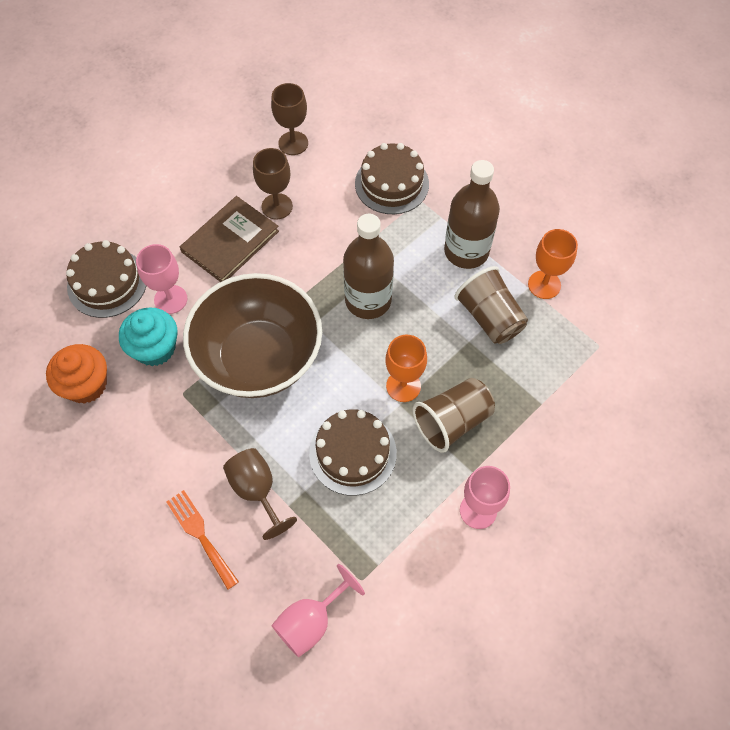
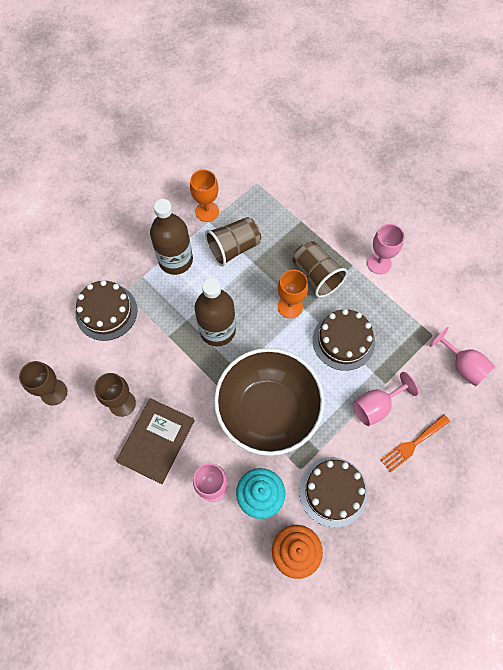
camera: 90 degrees left, 5 degrees up
(107, 283) = (195, 547): brown cake -> brown cake (333, 491)
(230, 241) = (156, 441): brown book -> brown book turned 75 degrees clockwise
(257, 490) = (376, 406): brown goblet -> pink goblet

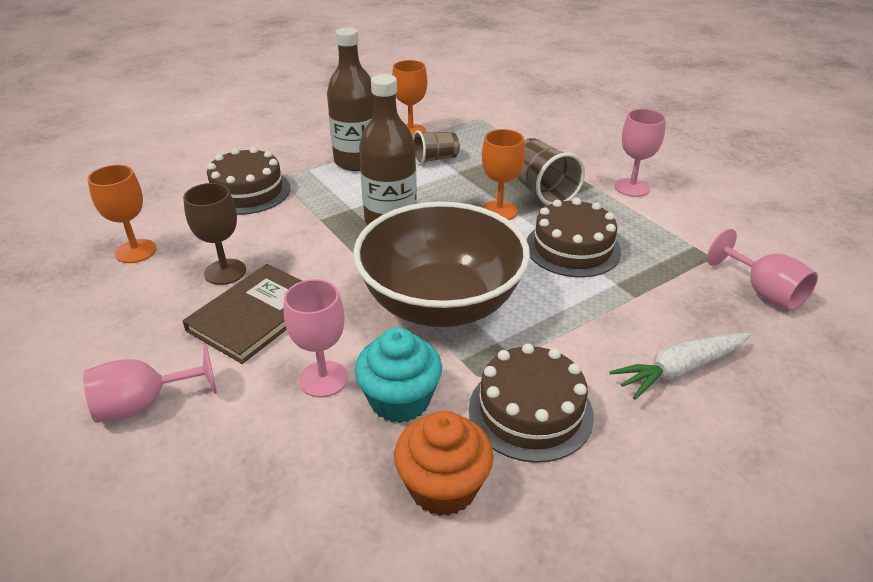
camera: 10 degrees right, 30 degrees down
(54, 392) = (136, 251): brown goblet -> orange goblet
(233, 248) = (435, 159): brown cup -> brown cup, size x0.65
(376, 406) = (618, 319): pink goblet -> pink goblet (144, 404)
(412, 444) = (679, 370): orange fork -> white carrot

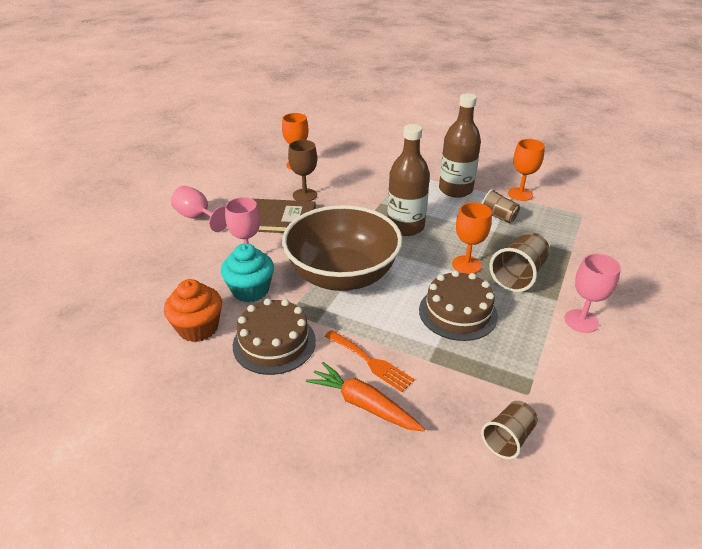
camera: 60 degrees right, 0 degrees up
(248, 191) = (380, 170): brown cake -> none
(614, 339) = (371, 362): none -> orange fork
(679, 370) = (363, 404): white carrot -> orange carrot
(763, 292) = (508, 438): pink goblet -> brown cup

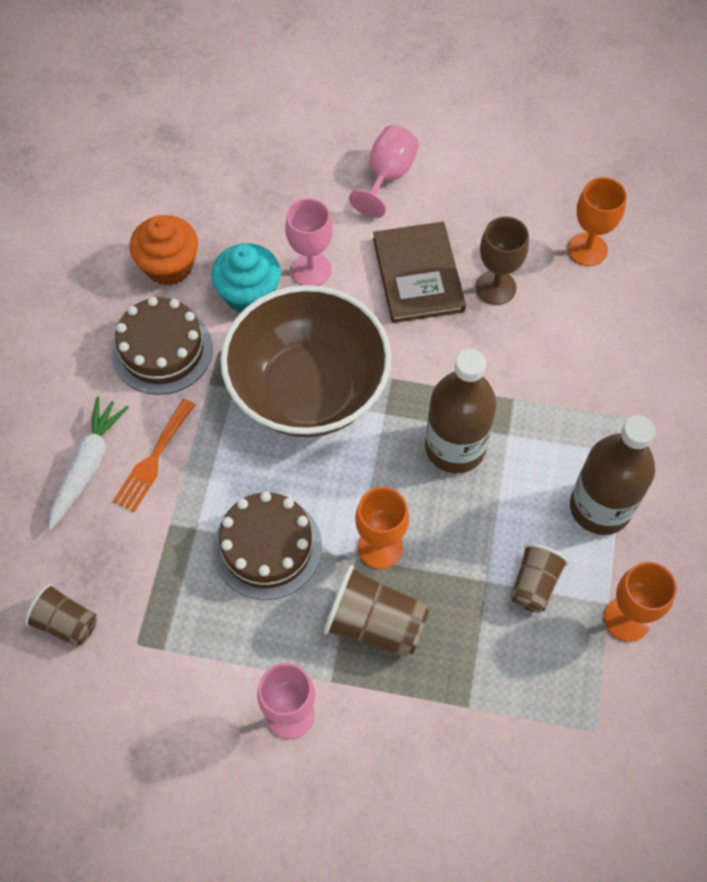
camera: 75 degrees right, 25 degrees up
(363, 404) = (88, 466): orange carrot -> white carrot

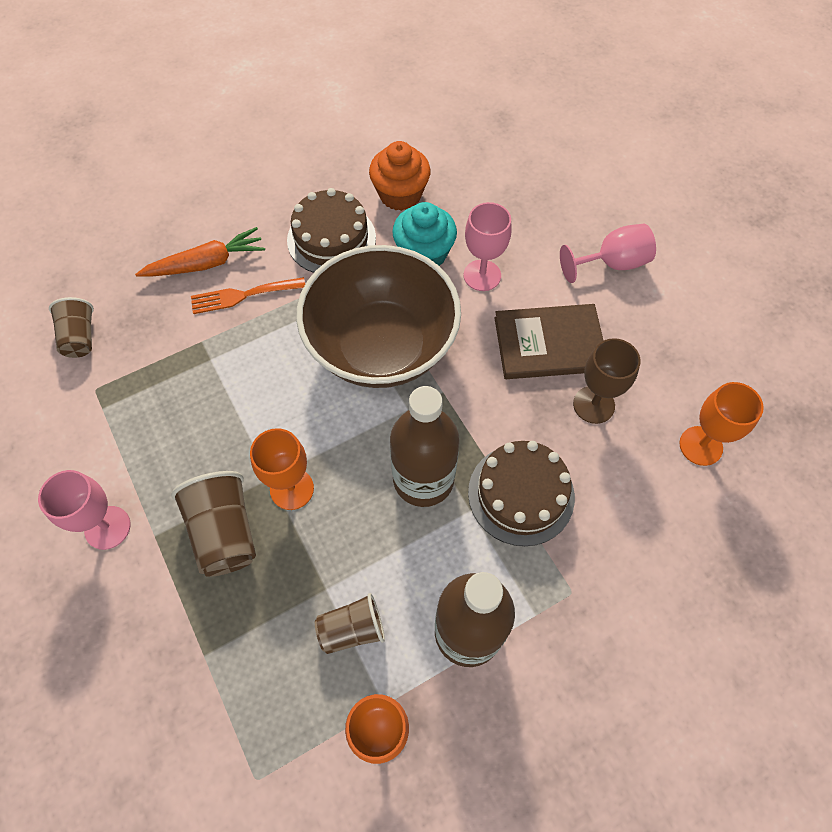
camera: 50 degrees right, 0 degrees up
(88, 466) = (206, 263): white carrot -> orange carrot
(267, 547) = (231, 413): brown cake -> brown cake (521, 494)
(418, 275) = (549, 344): brown book -> brown book turned 45 degrees clockwise

